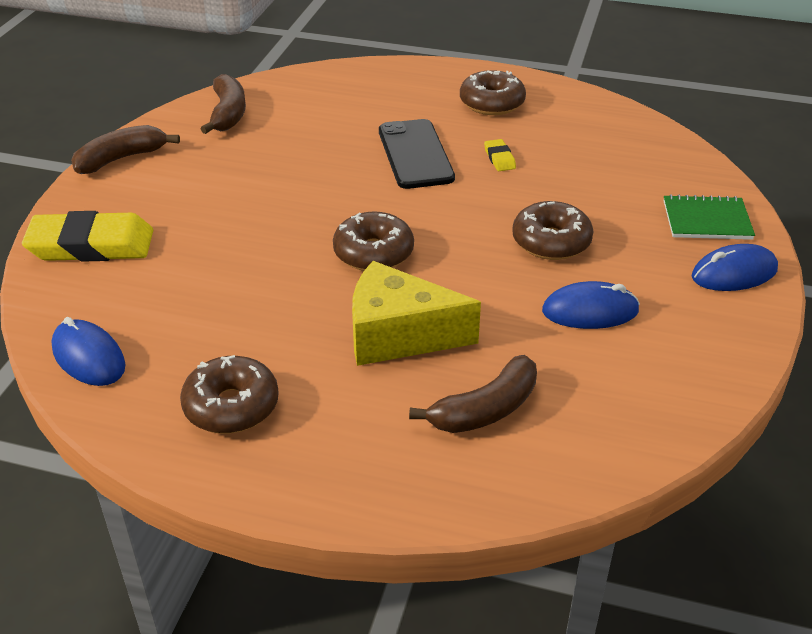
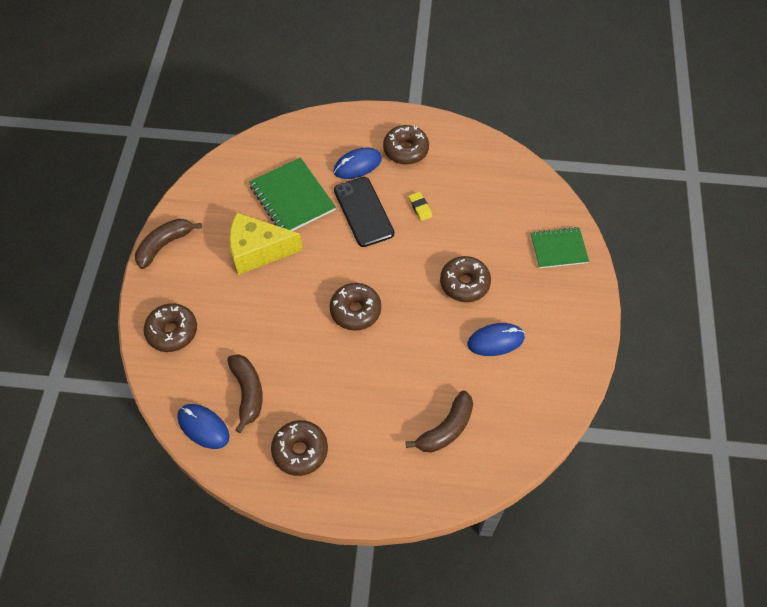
camera: 10 degrees left, 20 degrees up
(91, 245) = (172, 331): yellow eraser -> brown donut
(228, 114) = (225, 187): brown banana -> brown banana (248, 392)
(317, 132) = (292, 198): none -> green notebook
(399, 335) = (385, 379): yellow cheese -> yellow cheese (258, 251)
(734, 273) = (578, 295): blue mouse -> blue mouse (357, 165)

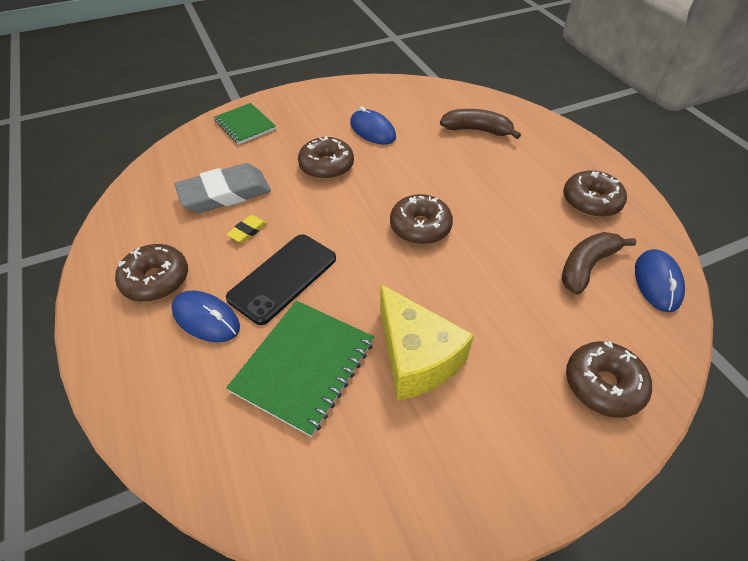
camera: 120 degrees left, 10 degrees down
(164, 245) = (500, 495): brown banana -> none
(470, 207) = (225, 193): none -> grey eraser

